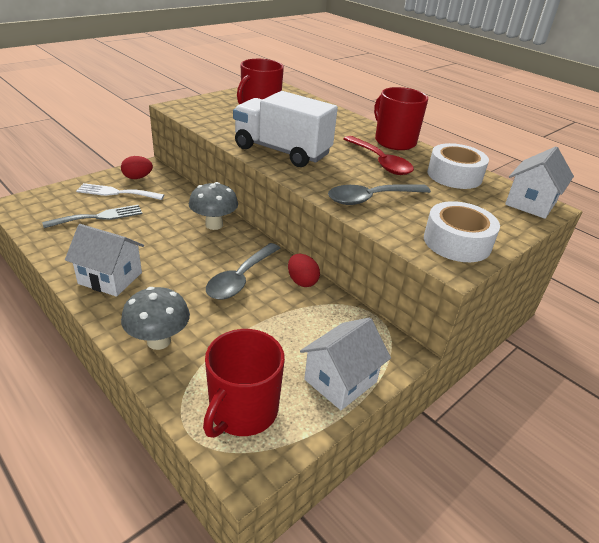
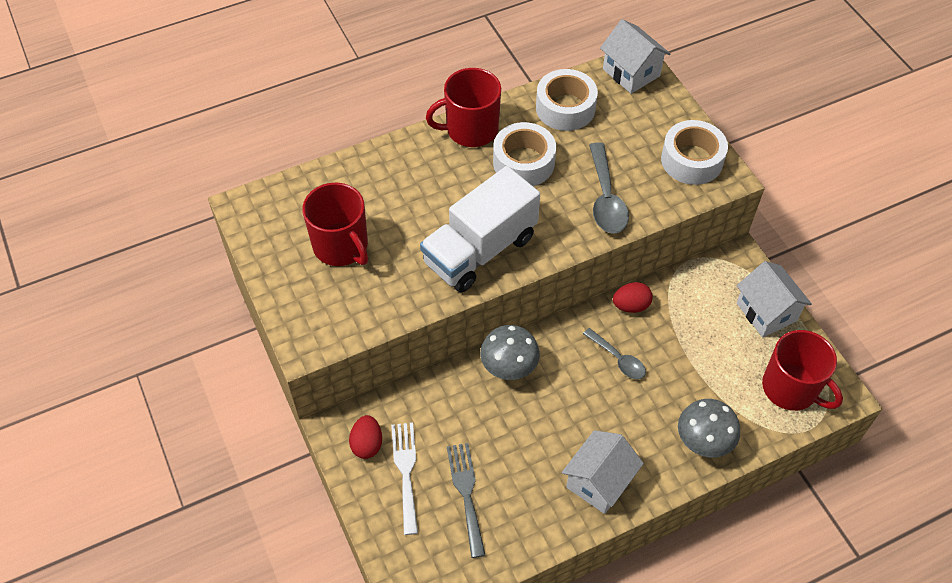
camera: 70 degrees left, 20 degrees up
(116, 192) = (406, 472): white fork -> white fork turned 150 degrees clockwise
(240, 278) = (618, 359): grey spoon -> grey spoon, size x0.64
(380, 162) = (523, 162): red spoon -> white tape

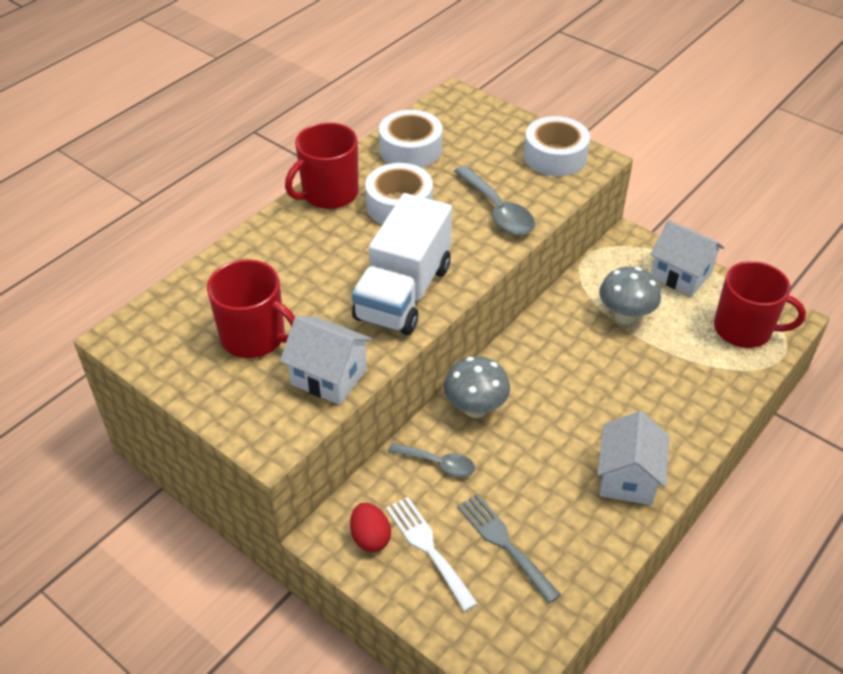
camera: 25 degrees left, 10 degrees down
(618, 359) = (575, 361): grey spoon -> grey spoon (437, 463)
(631, 72) = (453, 105): white house -> white house (329, 377)
(631, 305) = (557, 312): red egg -> none
(703, 442) = (699, 404): grey mushroom -> grey mushroom (625, 316)

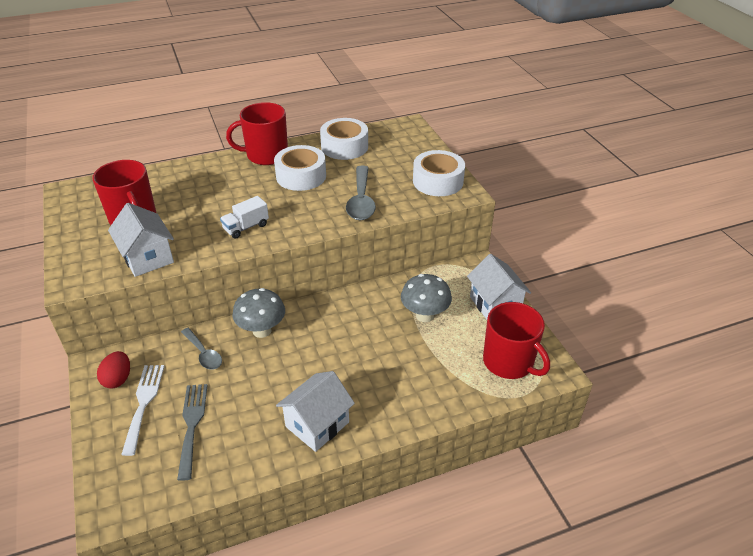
camera: 30 degrees right, 5 degrees down
(403, 292) = (246, 227): white truck -> white truck, size x0.45

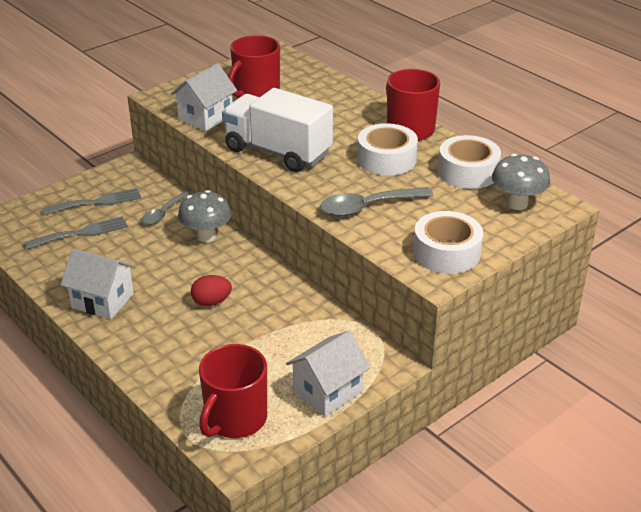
camera: 70 degrees right, 5 degrees down
(118, 379) = (118, 181): red egg -> red egg (211, 302)
(143, 403) = (97, 202): white fork -> grey fork
(246, 227) = (277, 152): white truck -> white truck, size x2.23
(424, 315) = (280, 338): grey mushroom -> grey mushroom (517, 204)

